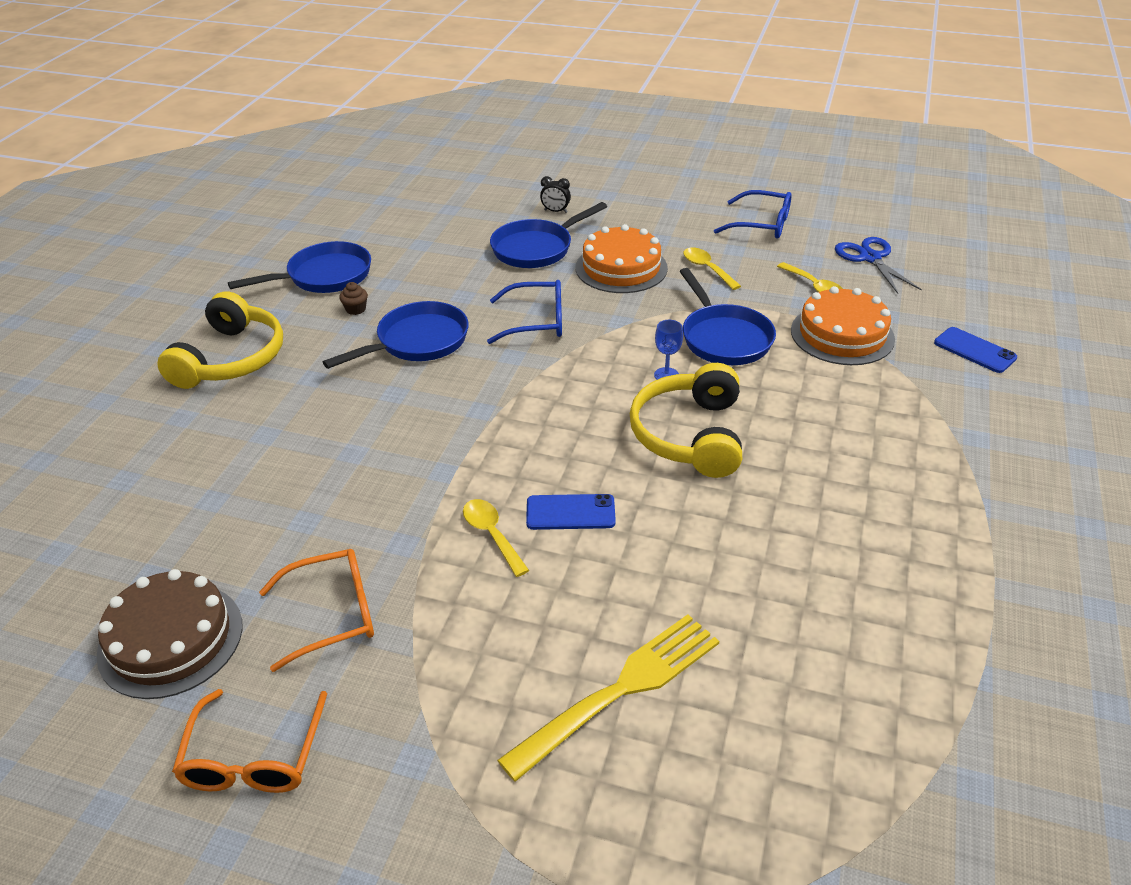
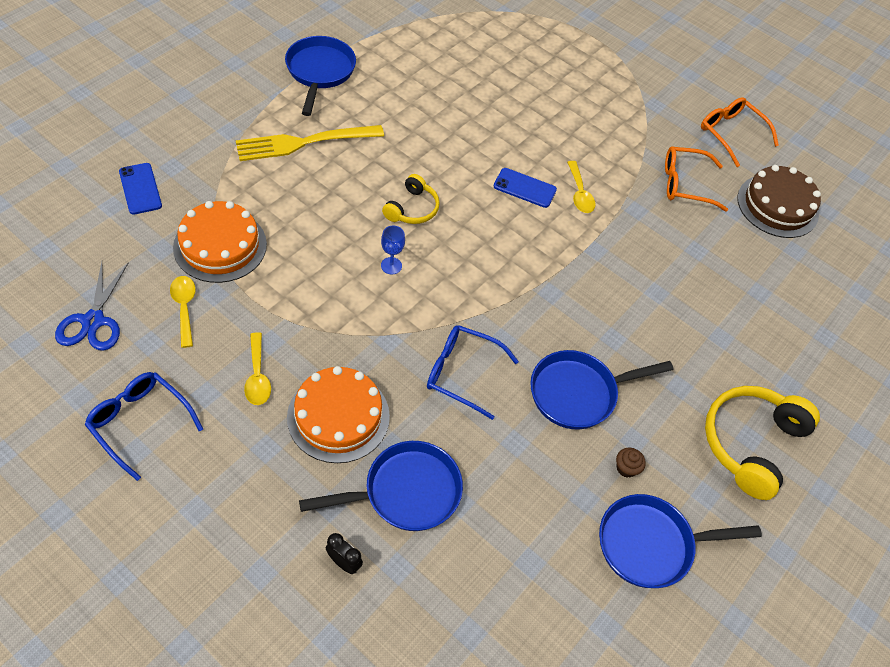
camera: 165 degrees left, 15 degrees up
(253, 757) = (731, 133): orange glasses -> orange glasses turned 60 degrees counterclockwise
(620, 690) = (547, 93): yellow fork -> yellow fork (304, 143)
(690, 435) = (412, 208): yellow headphones -> yellow headphones, size x0.57
(724, 338) = (316, 283): blue pan -> blue pan (320, 72)

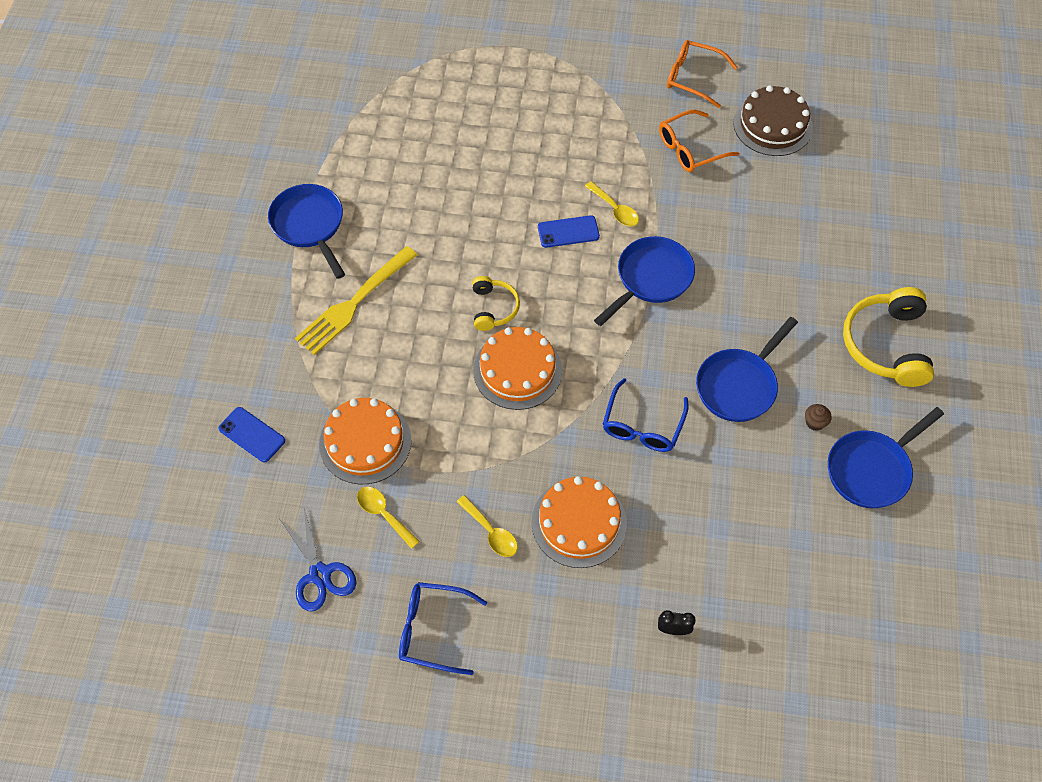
camera: 25 degrees left, 5 degrees up
(391, 266) = (517, 370): blue goblet -> orange cake
(406, 492) = (675, 547): blue pan -> blue pan (651, 279)
(461, 373) = (642, 426): blue glasses -> blue glasses turned 60 degrees counterclockwise

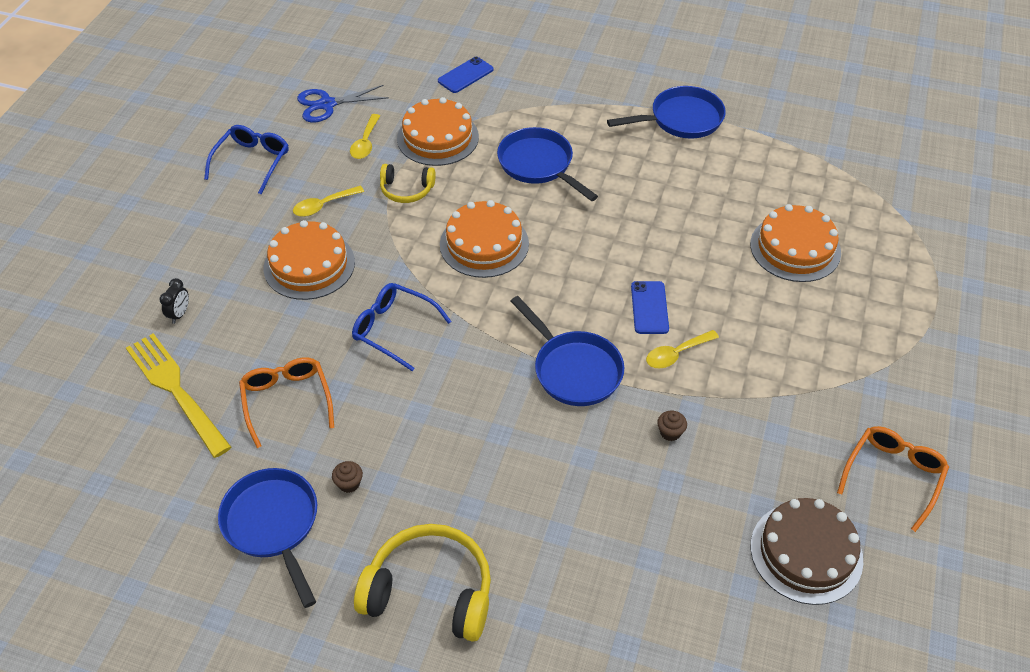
camera: 100 degrees right, 10 degrees down
(354, 303) = (586, 141): yellow fork -> yellow fork (176, 390)
(383, 514) = (365, 143): yellow spoon -> yellow spoon turned 135 degrees clockwise
(475, 134) = (795, 248): none -> orange cake
(493, 308) = (561, 235): yellow headphones -> yellow headphones (406, 190)
(690, 149) = (766, 446): orange glasses -> orange glasses (287, 400)
(695, 208) = (670, 432): none -> brown cupcake
(739, 385) = (416, 422): blue pan -> blue pan (538, 165)

